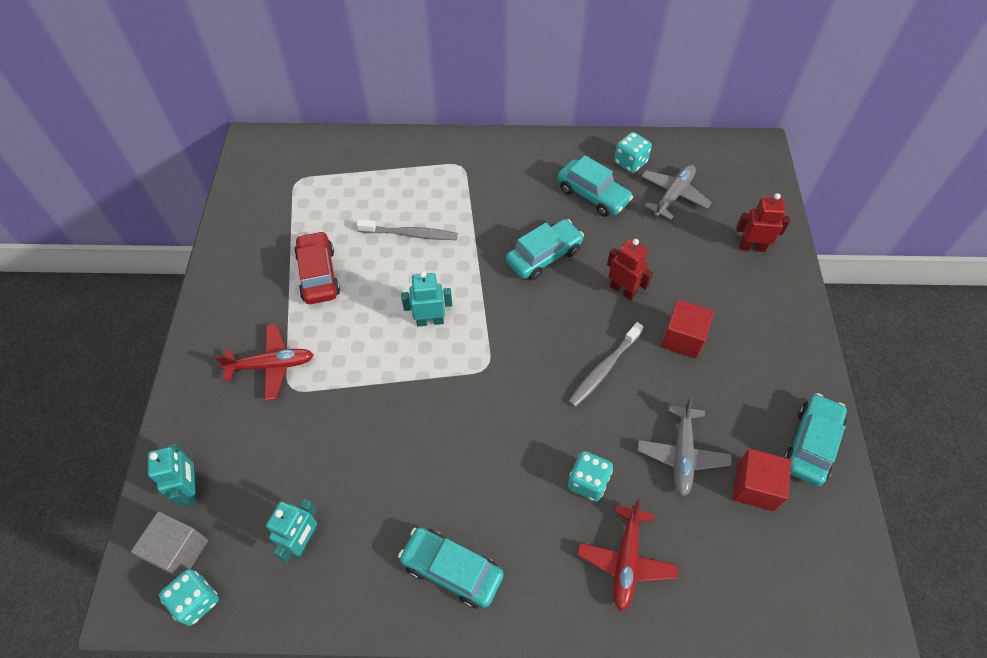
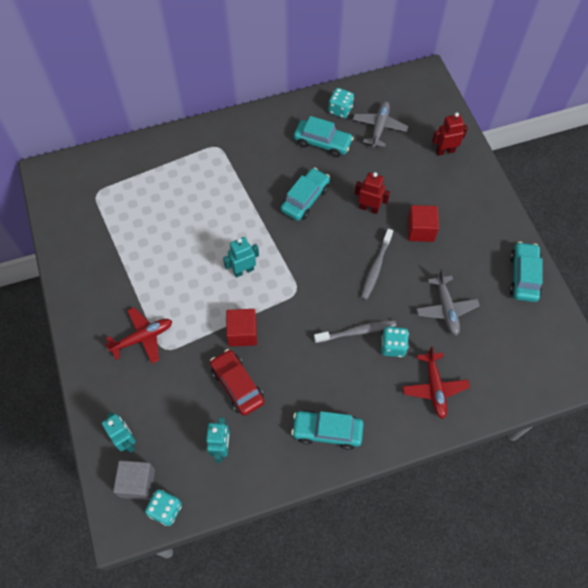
camera: 20 degrees left, 5 degrees up
(318, 274) = (146, 261): red car -> red car (237, 385)
(410, 234) = (202, 211): grey toothbrush -> grey toothbrush (357, 331)
(755, 486) = (498, 315): red cube -> red cube (242, 333)

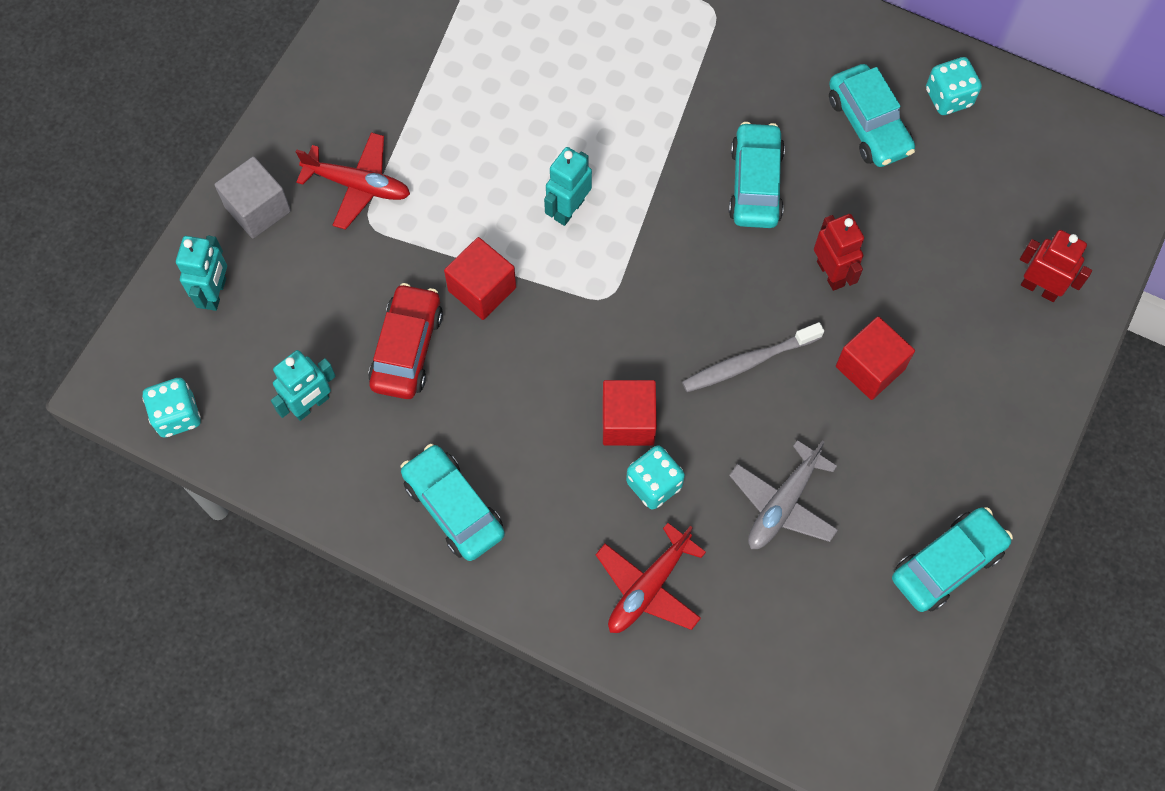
camera: 45 degrees right, 5 degrees up
(137, 483) = (178, 355): grey cube -> grey cube (258, 209)
(243, 270) = (568, 209): turquoise robot -> turquoise robot turned 75 degrees counterclockwise
(305, 199) = (755, 184): turquoise car -> turquoise car turned 75 degrees counterclockwise
(357, 331) = (628, 422): grey toothbrush -> red cube
(379, 127) = (979, 171): grey plane -> none

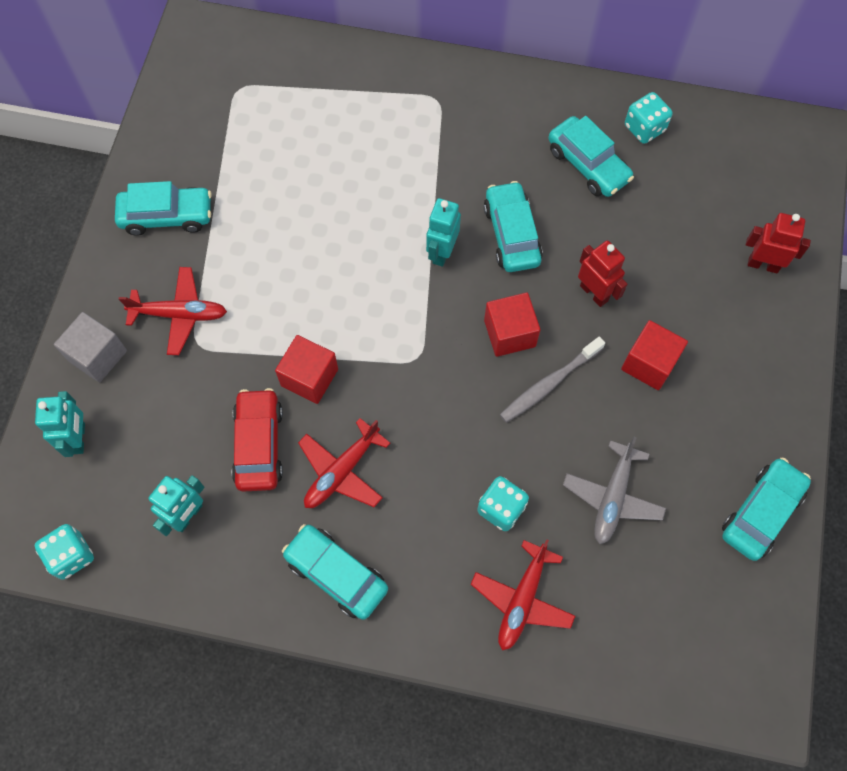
camera: 15 degrees left, 0 degrees up
(372, 72) = (167, 216): none -> turquoise car
(489, 400) = (341, 471): none -> red plane
(568, 209) = (364, 292): turquoise robot -> turquoise robot (442, 252)
(628, 422) = (464, 460): red cube -> red cube (509, 333)

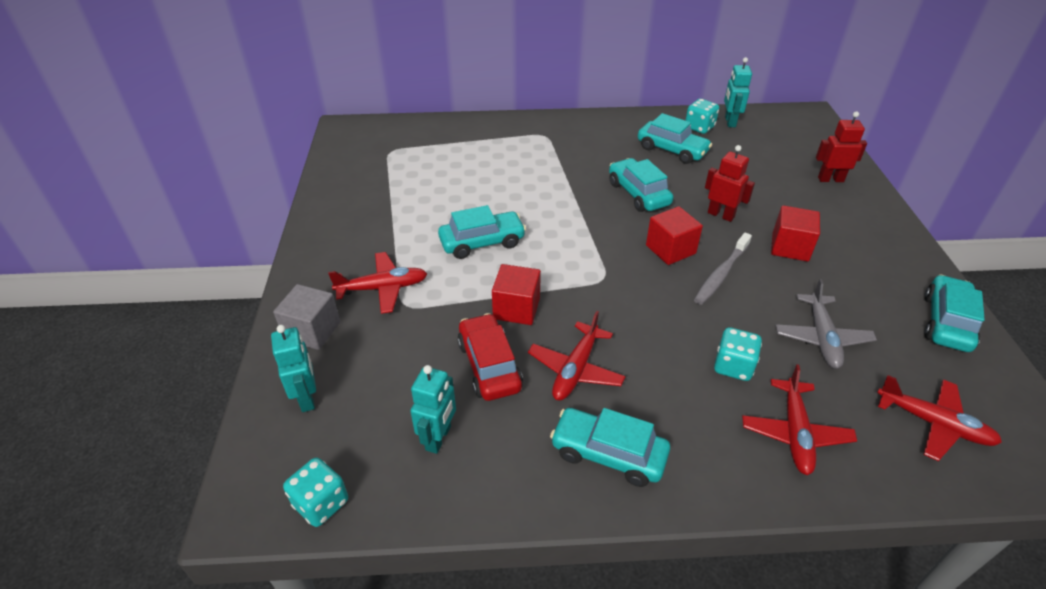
camera: 15 degrees left, 25 degrees down
(167, 216) = (353, 229): turquoise car -> turquoise car (482, 242)
(442, 252) = (590, 212): turquoise robot -> turquoise robot (729, 122)
(664, 626) = (934, 424): none -> red plane

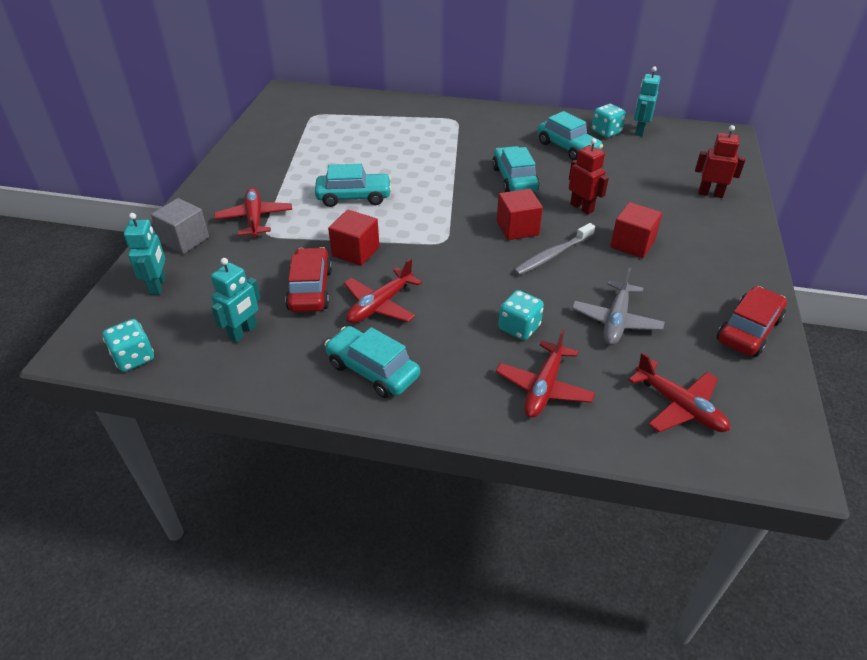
camera: 15 degrees right, 0 degrees up
(383, 288) = (255, 218): red plane -> red plane turned 105 degrees counterclockwise
(946, 322) = (748, 330): turquoise car -> red car

